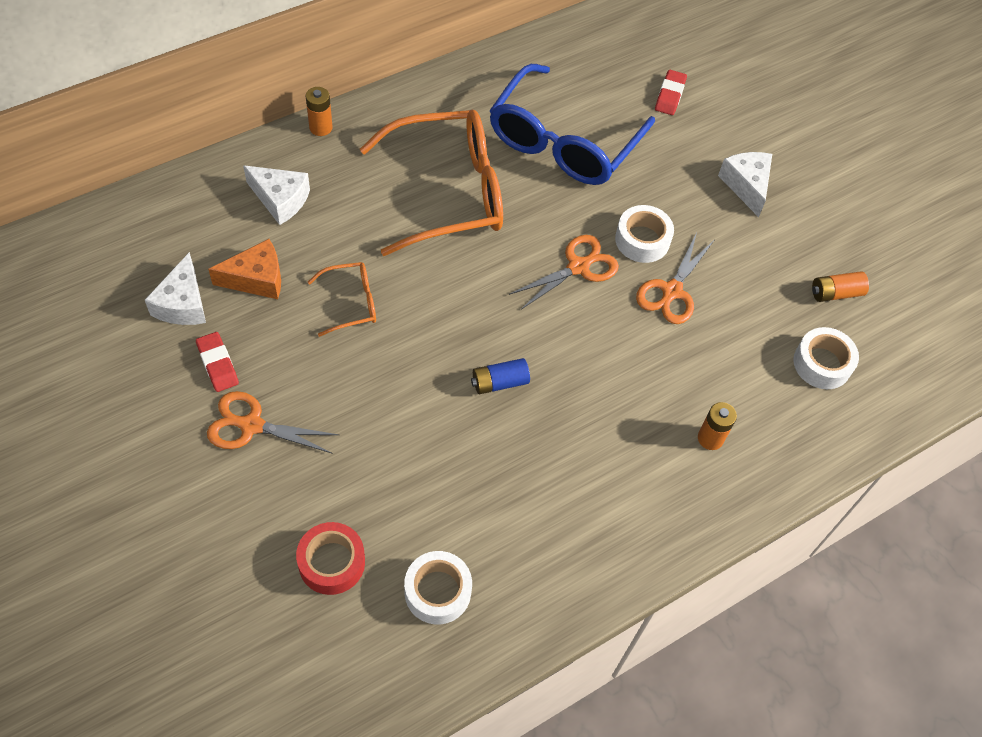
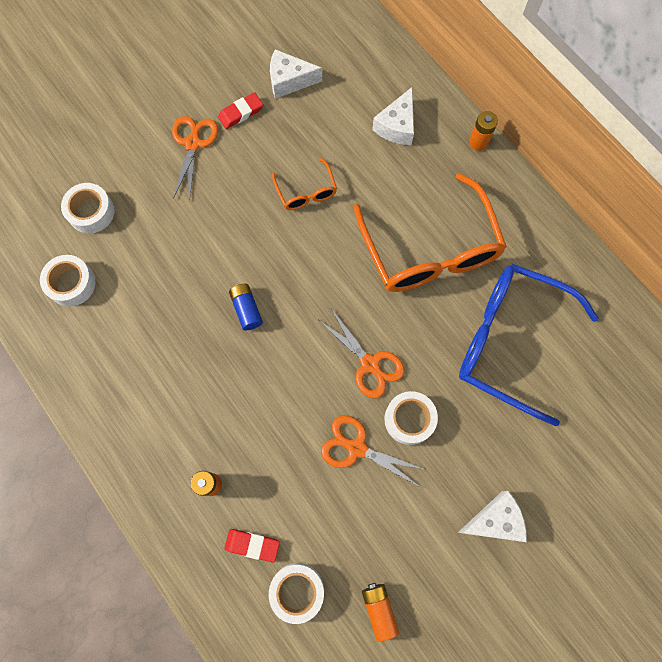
camera: 90 degrees right, 15 degrees up
(256, 279) = (318, 123): orange cheese -> none
(331, 562) = (91, 212): red tape -> white tape
(670, 95) = (595, 441): red eraser -> red eraser (252, 545)

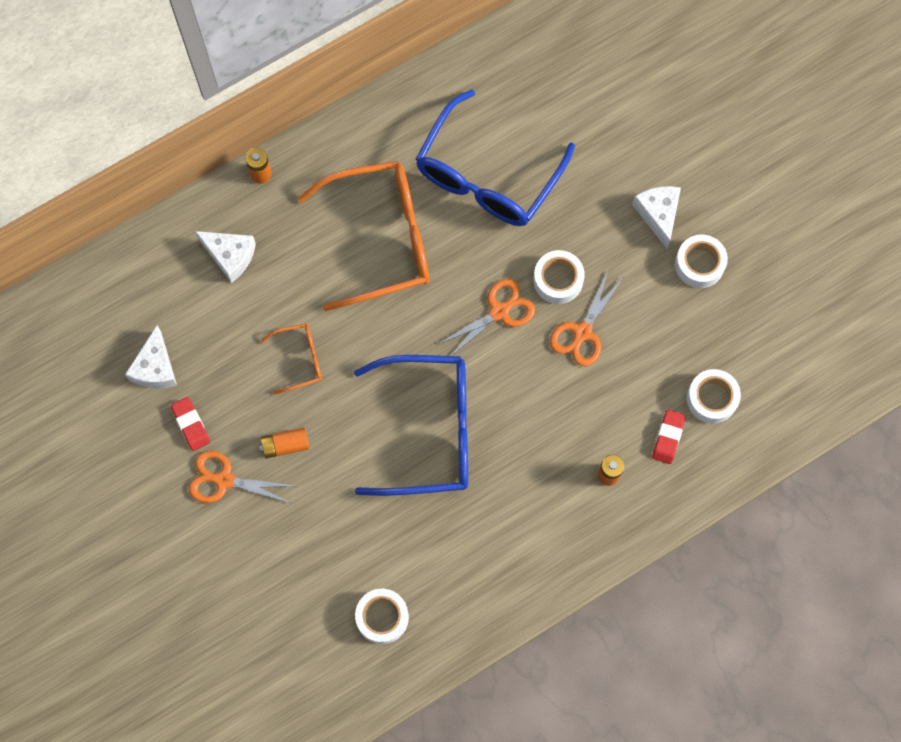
camera: 85 degrees left, 0 degrees up
(91, 212) = (297, 596): white tape -> white tape (699, 264)
(246, 309) = (429, 430): blue battery -> blue glasses
(379, 609) = (731, 326): orange battery -> orange battery (285, 445)

